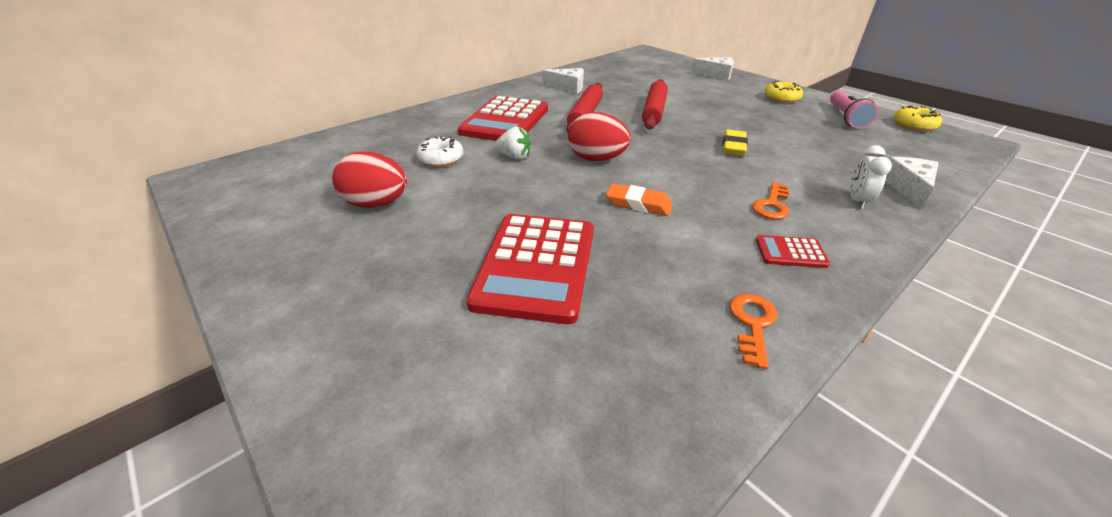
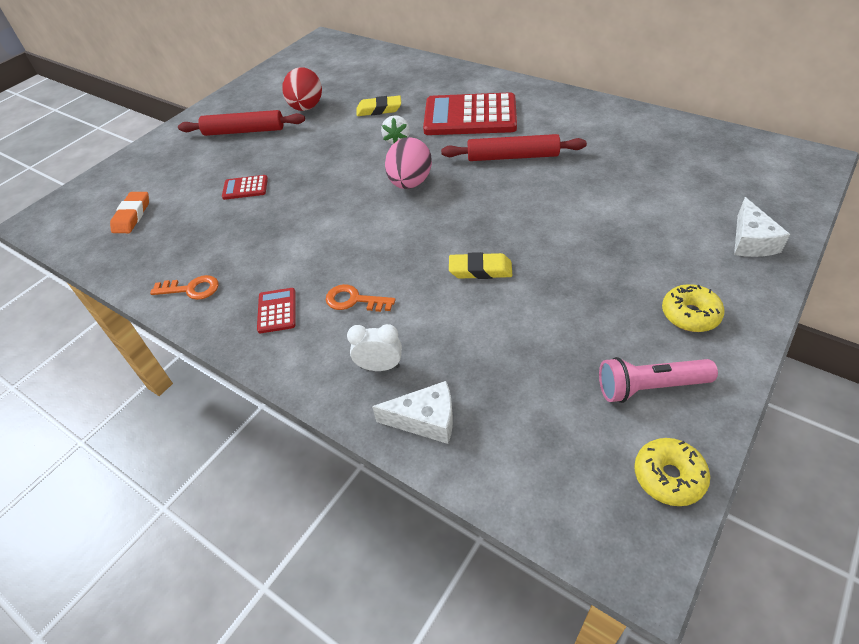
camera: 80 degrees right, 10 degrees up
(441, 159) = (379, 110): white donut -> yellow eraser
(536, 266) = (245, 188): red calculator -> red calculator, size x0.43
(568, 87) = (589, 129): white cheese -> none
(596, 159) = (410, 183): red egg -> pink egg
(638, 204) = (334, 219): orange eraser -> orange eraser (132, 216)
(654, 111) = (555, 200): red rolling pin -> red rolling pin (244, 131)

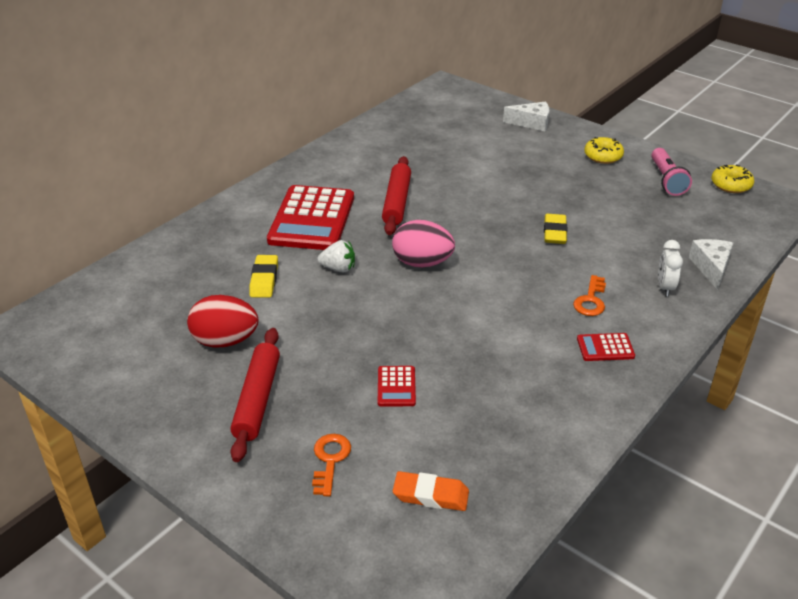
camera: 90 degrees left, 10 degrees down
(191, 289) = (575, 414): orange key -> orange key (330, 460)

